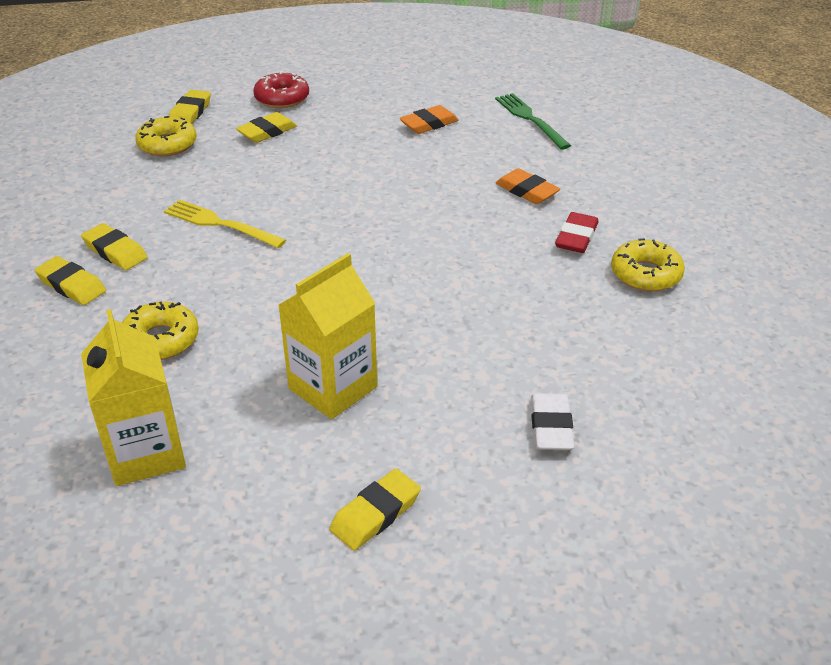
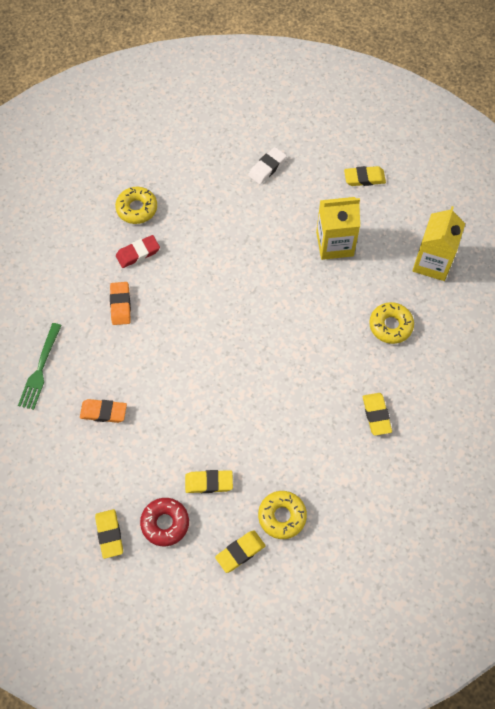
camera: 140 degrees left, 25 degrees up
(71, 285) = (413, 400): yellow eraser -> yellow eraser (109, 534)
(219, 224) = (305, 399): yellow fork -> none

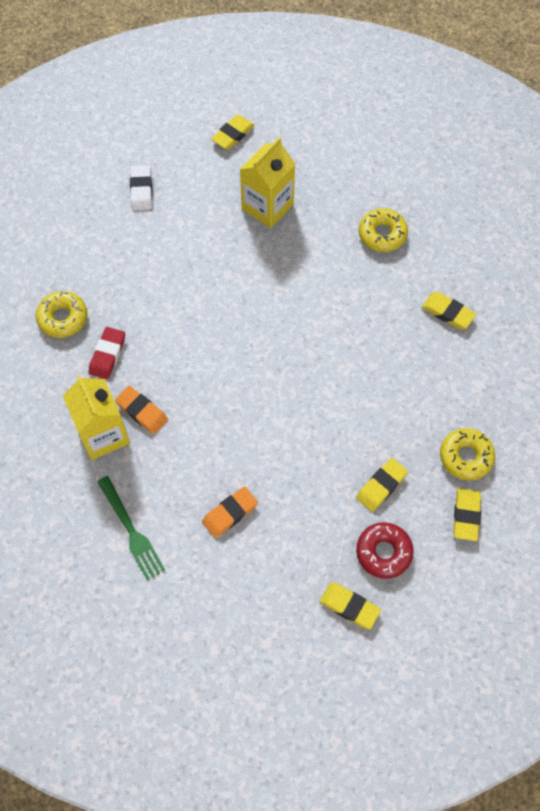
camera: 45 degrees left, 0 degrees up
(432, 262) = (359, 158): yellow carton -> yellow carton (103, 434)

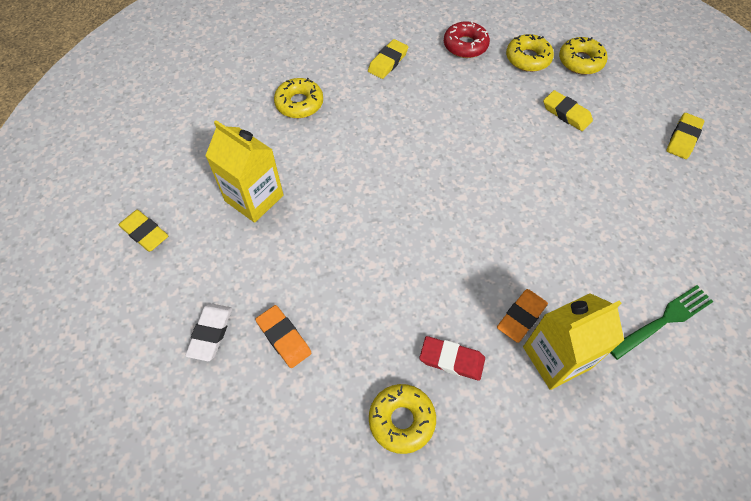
camera: 90 degrees left, 5 degrees down
(141, 190) = (211, 333): white eraser -> white eraser turned 75 degrees counterclockwise
(230, 513) = (620, 229): orange eraser -> orange eraser (284, 338)
(383, 552) = (627, 114): red donut -> red donut (465, 45)
(466, 515) = (580, 61): yellow eraser -> yellow donut

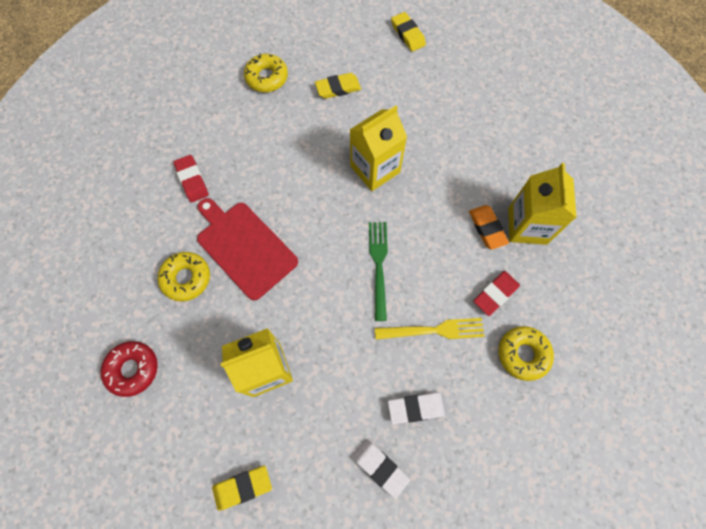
camera: 60 degrees left, 10 degrees up
(284, 338) = (415, 408): orange eraser -> white eraser
(354, 127) = (244, 247): none -> red cutting board
(373, 317) = (434, 330): none -> yellow fork
(388, 62) = (192, 180): yellow eraser -> red eraser
(465, 45) = (219, 112): red donut -> red donut (133, 369)
(506, 184) = (375, 169): none -> yellow carton
(580, 61) = (296, 46): yellow donut -> none
(663, 320) = (534, 145): green fork -> green fork (378, 265)

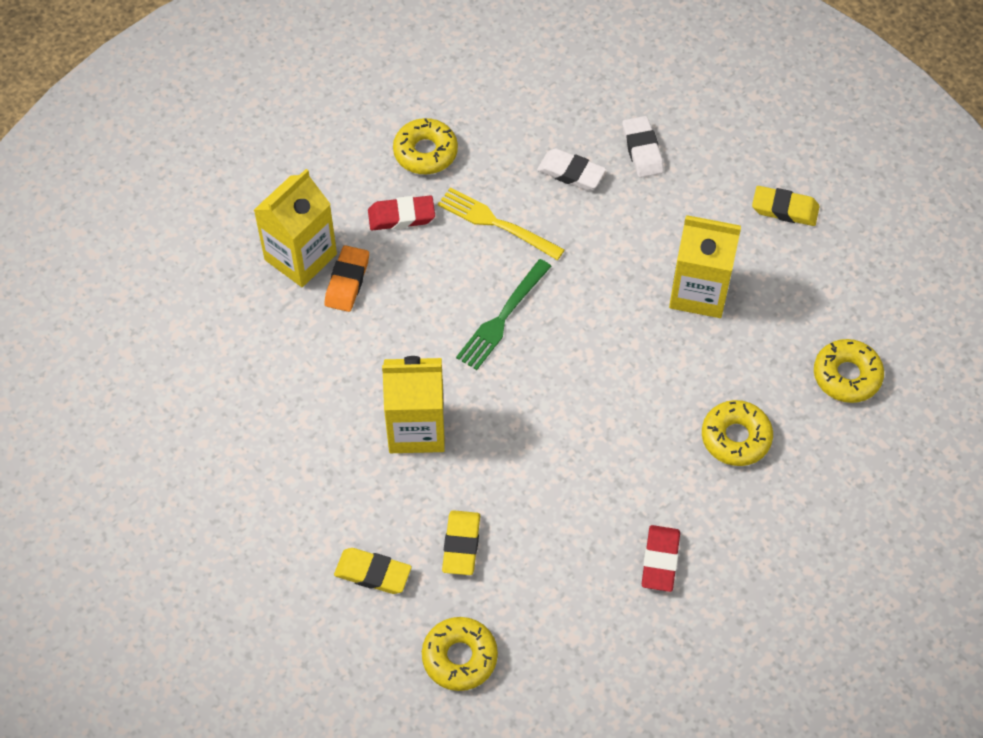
camera: 145 degrees left, 10 degrees down
(133, 369) = (846, 376): red donut -> yellow donut
(244, 247) = (644, 432): red cutting board -> none
(407, 34) = (203, 596): yellow eraser -> yellow eraser (461, 545)

